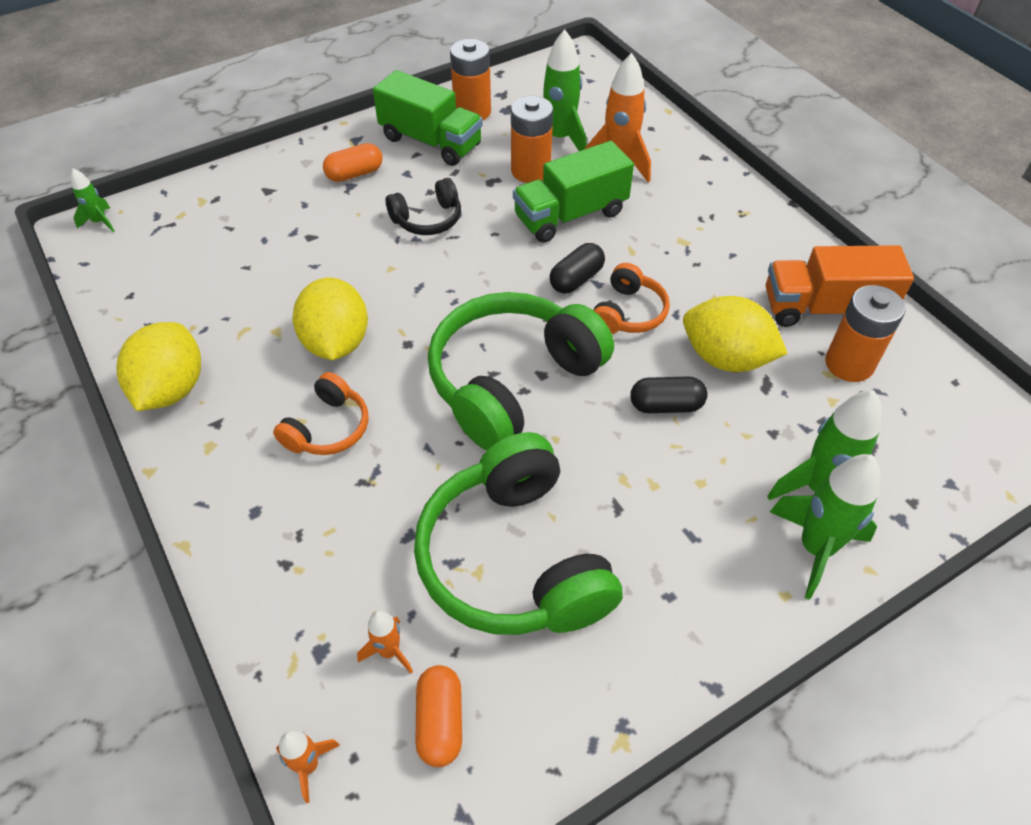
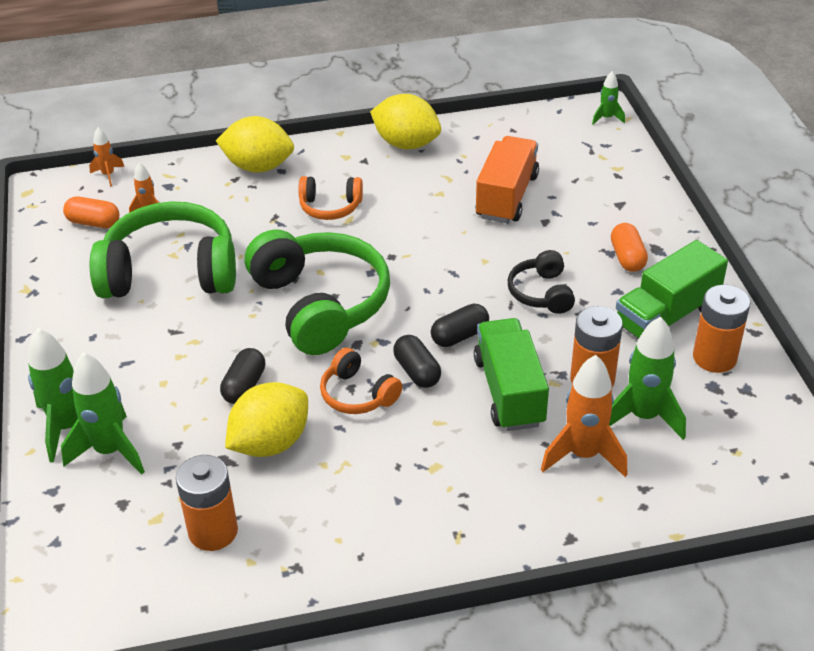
camera: 110 degrees right, 10 degrees down
(328, 428) = (330, 207): orange headphones -> orange headphones turned 45 degrees counterclockwise
(336, 342) = (411, 220): yellow lemon -> yellow lemon (258, 167)
(513, 261) = (460, 336): none -> black capsule
(824, 308) = (289, 545): orange truck -> orange truck (507, 196)

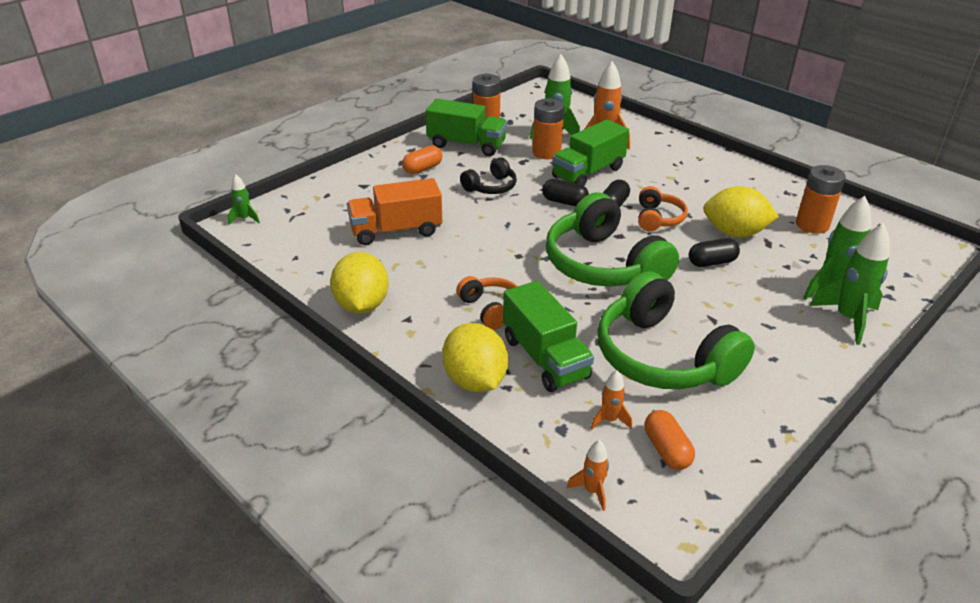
camera: 125 degrees left, 5 degrees down
(242, 209) = (545, 358): none -> green truck
(320, 304) = (603, 265): green headphones -> green headphones turned 60 degrees counterclockwise

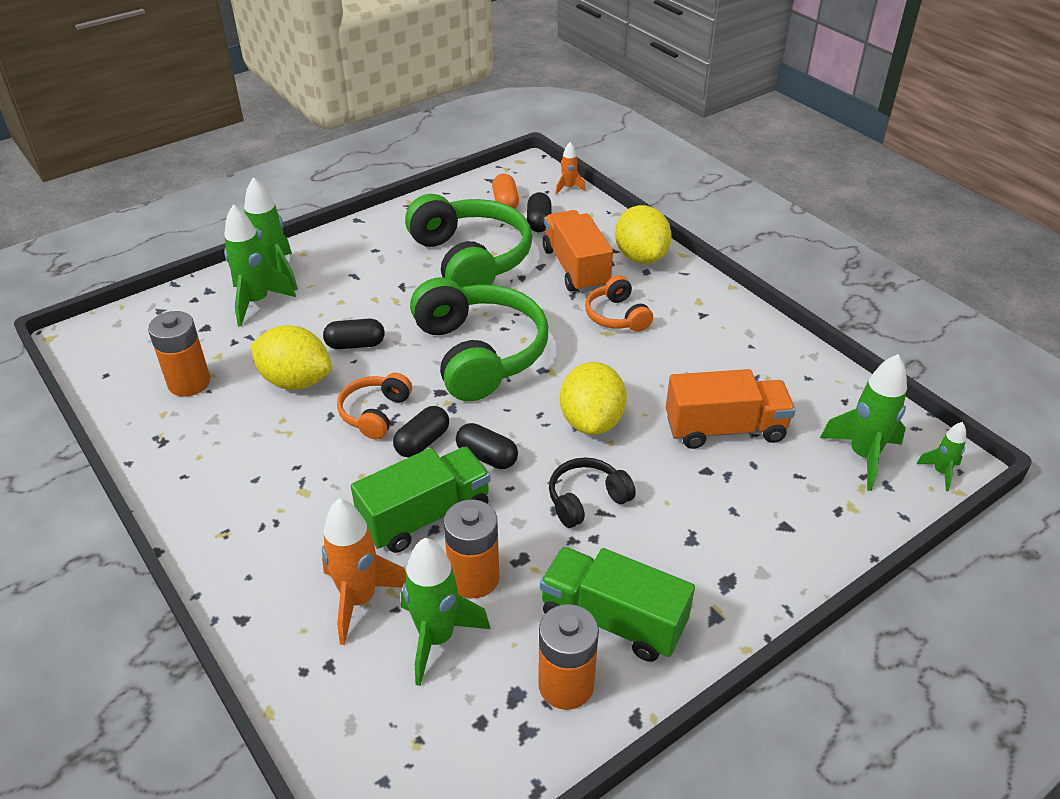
camera: 170 degrees left, 5 degrees up
(297, 223) = (863, 456): none -> green rocket
(362, 305) = (751, 333): yellow lemon -> yellow lemon (591, 421)
(422, 169) = (693, 557): orange capsule -> none
(545, 358) = (576, 268): green truck -> orange truck
(609, 420) = (539, 222): orange rocket -> black capsule

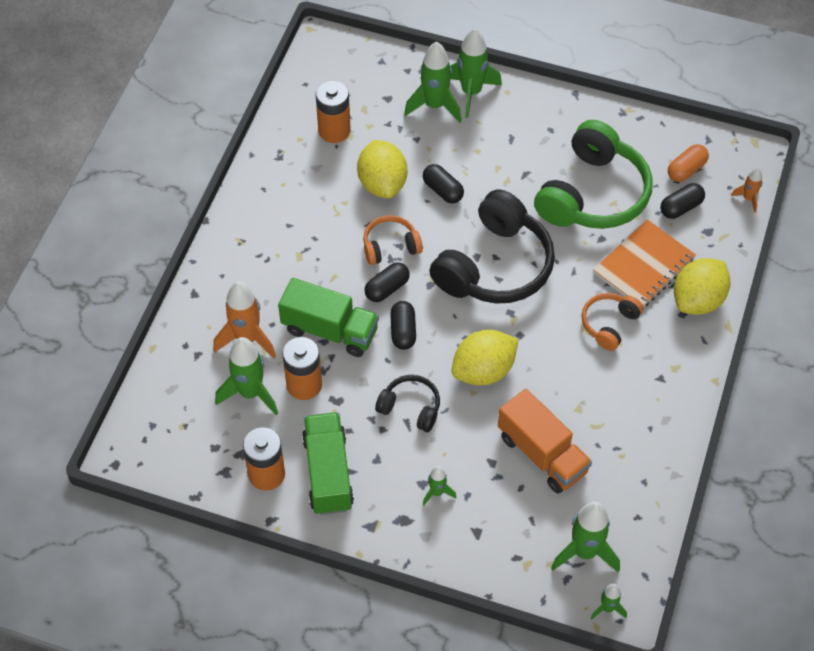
camera: 55 degrees right, 15 degrees up
(422, 442) = (387, 288): black capsule -> black capsule turned 45 degrees counterclockwise
(479, 353) = (495, 266): green headphones -> black headphones
(576, 268) = (643, 266): orange truck -> orange notebook
(712, 533) = (437, 492): none -> green rocket

